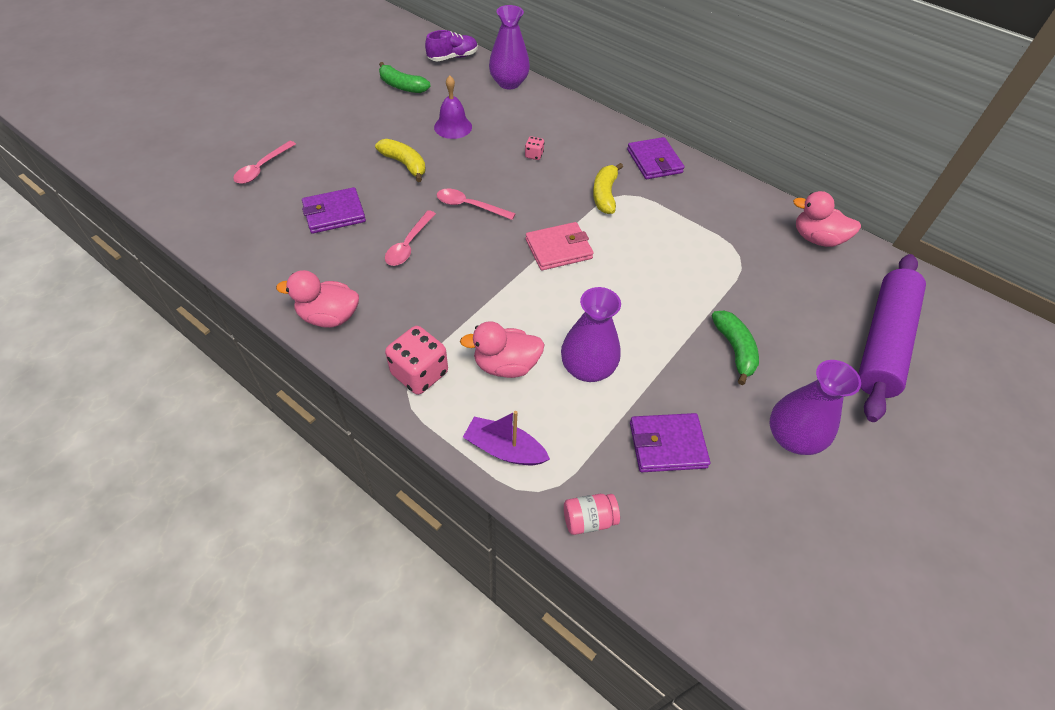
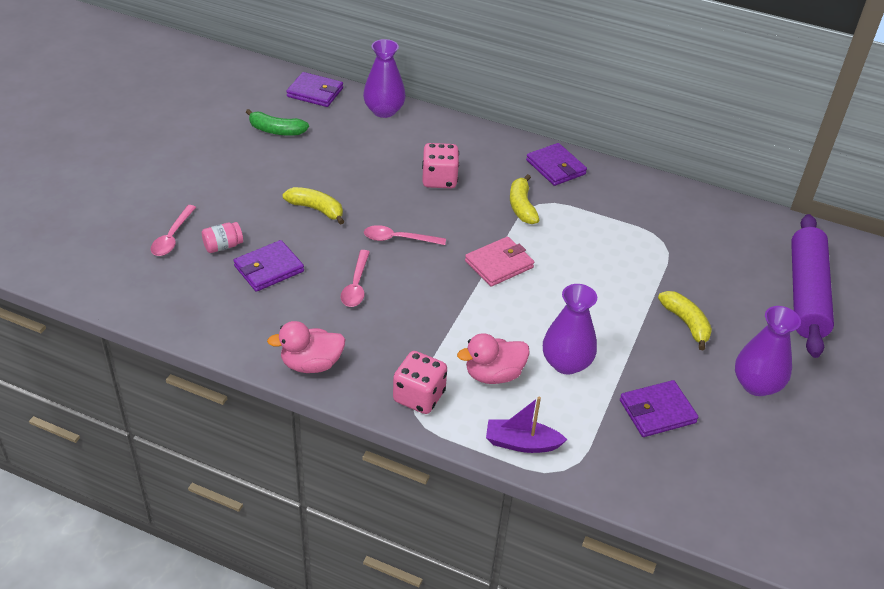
camera: 15 degrees left, 10 degrees down
(453, 57) = (315, 92): purple shoe -> purple wallet
(453, 127) = (347, 164): purple bell -> none
(534, 155) = (439, 180): pink dice -> pink dice, size x2.08
(589, 520) = (614, 482): pink jar -> pink jar (223, 246)
(734, 350) = (686, 323): green banana -> yellow banana
(816, 239) = (724, 214): pink duck -> none

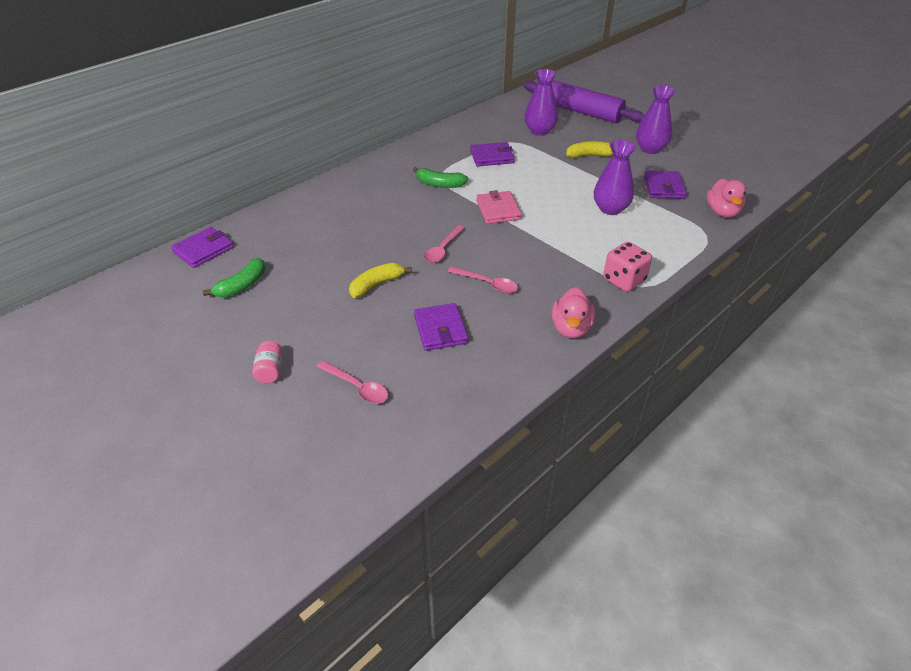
camera: 65 degrees left, 0 degrees up
(223, 246) = (392, 353): pink jar -> pink jar (270, 371)
(384, 111) = (267, 218): purple vase -> purple vase (539, 131)
(439, 180) = (382, 212): pink dice -> none
(493, 374) = (612, 241): pink duck -> pink duck (722, 212)
(521, 206) = (439, 184): yellow banana -> green banana
(521, 443) = (680, 246): purple boat -> none
(555, 167) = (405, 159): purple wallet -> purple wallet (492, 157)

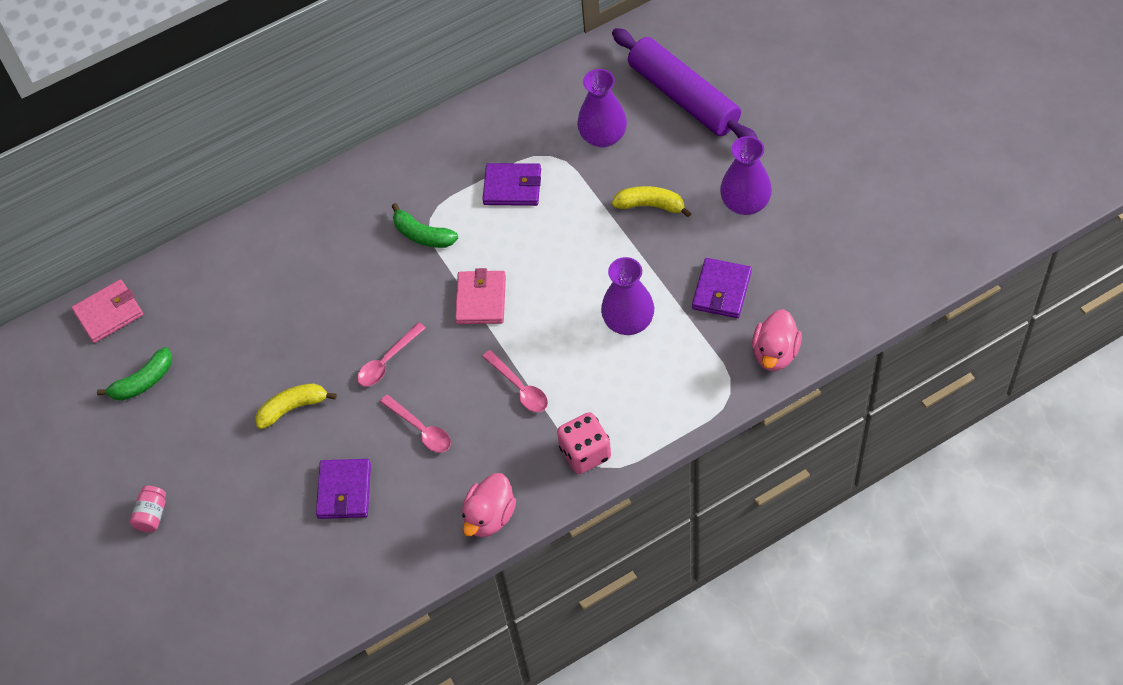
camera: 20 degrees right, 15 degrees up
(203, 250) = (109, 313): purple wallet -> pink wallet
(357, 387) = (235, 554): pink spoon -> pink spoon (519, 388)

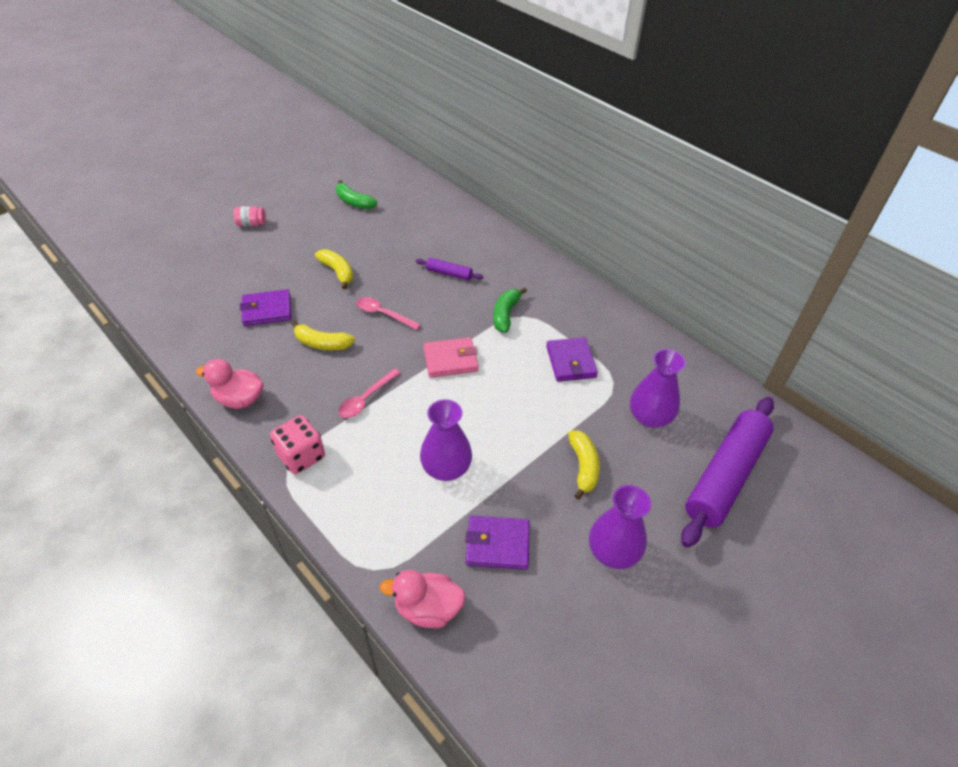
camera: 70 degrees right, 10 degrees down
(109, 313) = (405, 179): pink wallet -> none
(333, 283) = (449, 273): none -> purple rolling pin
(421, 429) = (322, 343): pink spoon -> yellow banana

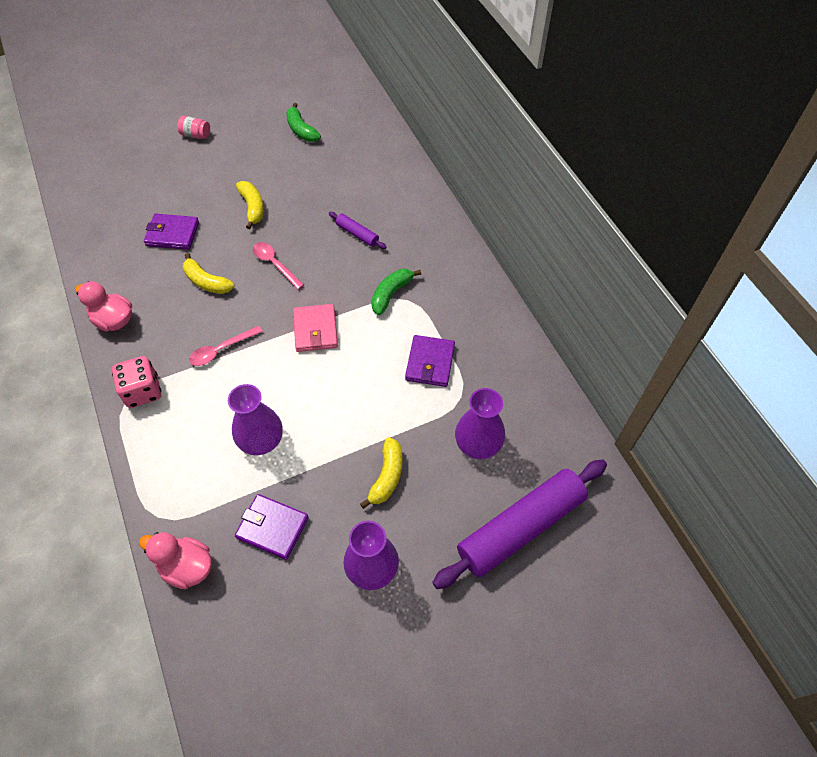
camera: 20 degrees right, 10 degrees up
(450, 360) = (315, 330): pink wallet -> pink wallet turned 75 degrees clockwise

